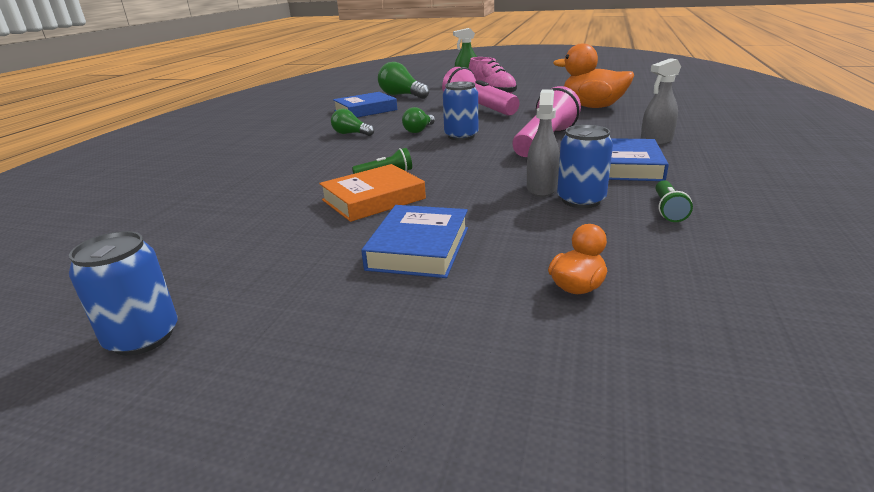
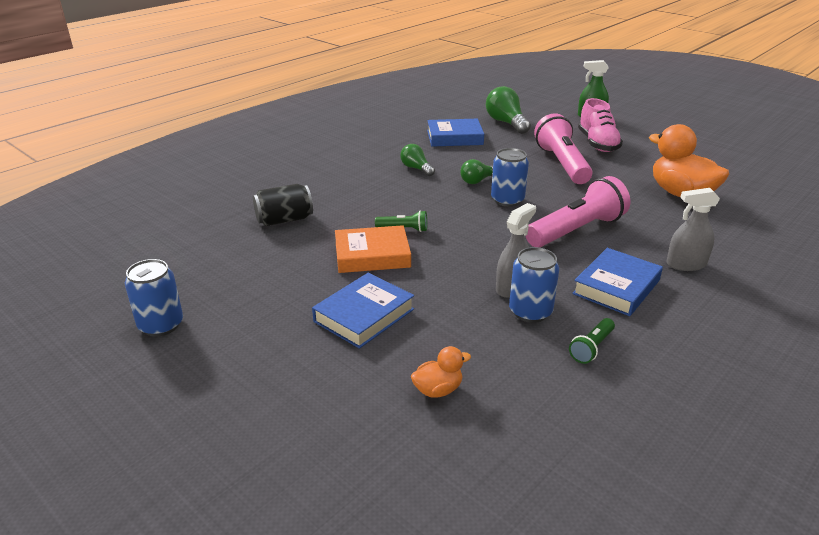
camera: 25 degrees right, 5 degrees up
(241, 196) = (284, 220): none -> black can

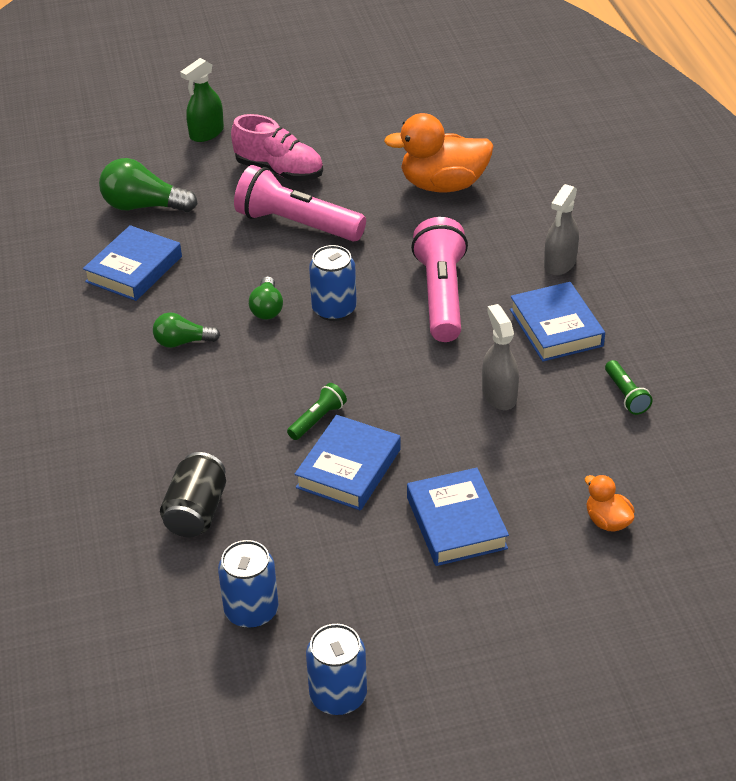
camera: 55 degrees left, 10 degrees up
(372, 255) = (348, 468): orange book -> blue book
(438, 390) = (607, 521): orange duck -> orange duck turned 45 degrees counterclockwise
(530, 312) = (546, 404): blue can -> blue can (251, 611)

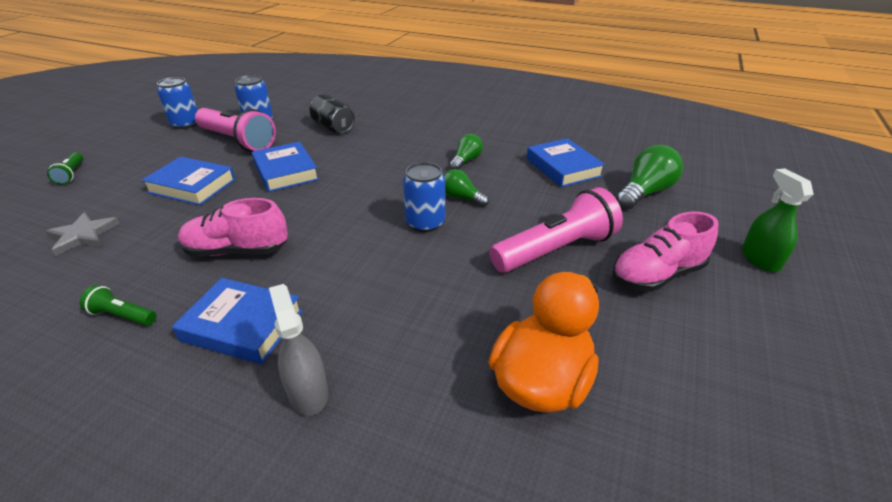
camera: 125 degrees right, 5 degrees down
(317, 420) = (336, 177): green flashlight -> green flashlight (71, 174)
(441, 296) = (372, 281): pink flashlight -> pink flashlight (237, 141)
(499, 395) = (237, 251): grey spray bottle -> pink shoe
(607, 521) = (83, 235): orange duck -> grey star

